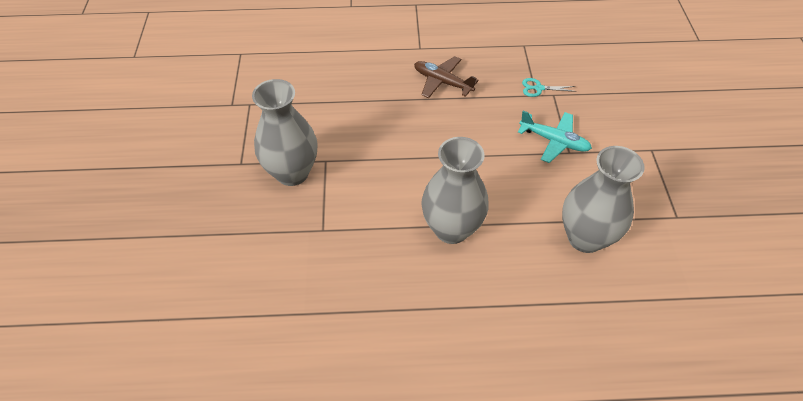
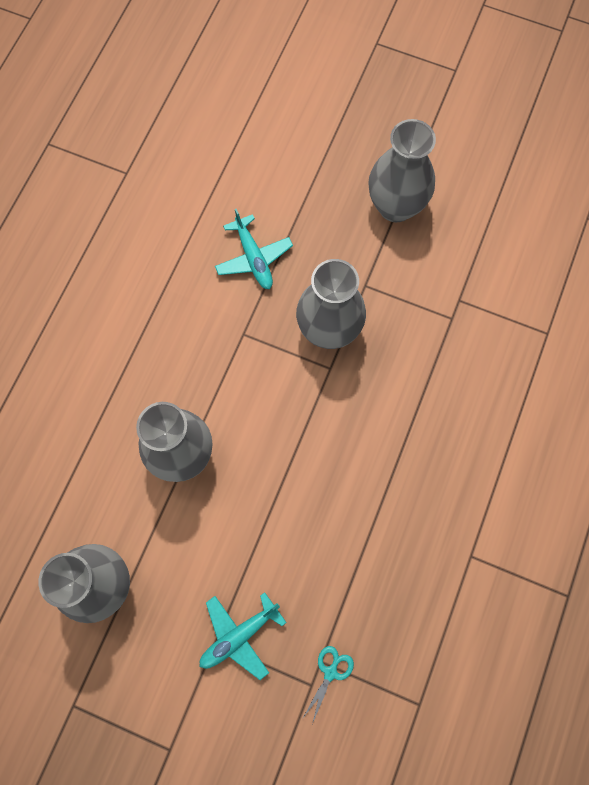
camera: 115 degrees right, 20 degrees up
(155, 168) = (395, 206): none -> grey vase
(243, 252) = (254, 258): none -> turquoise plane
(442, 82) = (395, 553): brown plane -> none

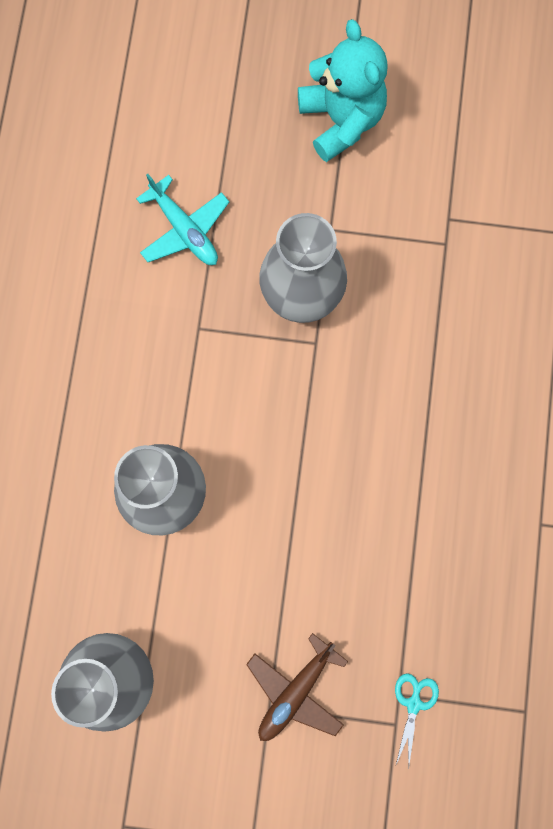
camera: 15 degrees left, 5 degrees up
(239, 636) = (295, 691): turquoise plane -> brown plane
(395, 206) = (341, 120): grey vase -> turquoise teddy bear

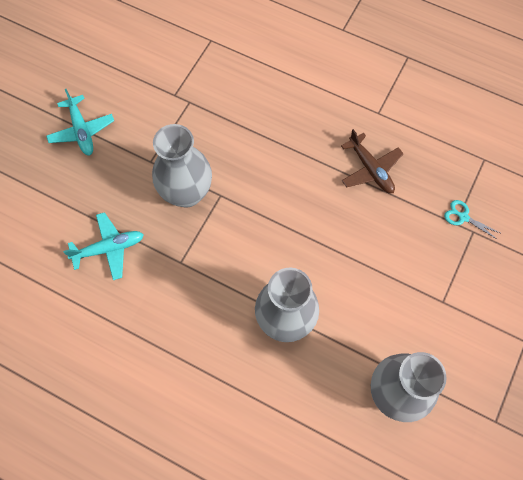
camera: 70 degrees left, 10 degrees down
(295, 691) = (437, 282): brown plane -> brown plane (370, 169)
(341, 120) = (82, 131): turquoise teddy bear -> turquoise plane

